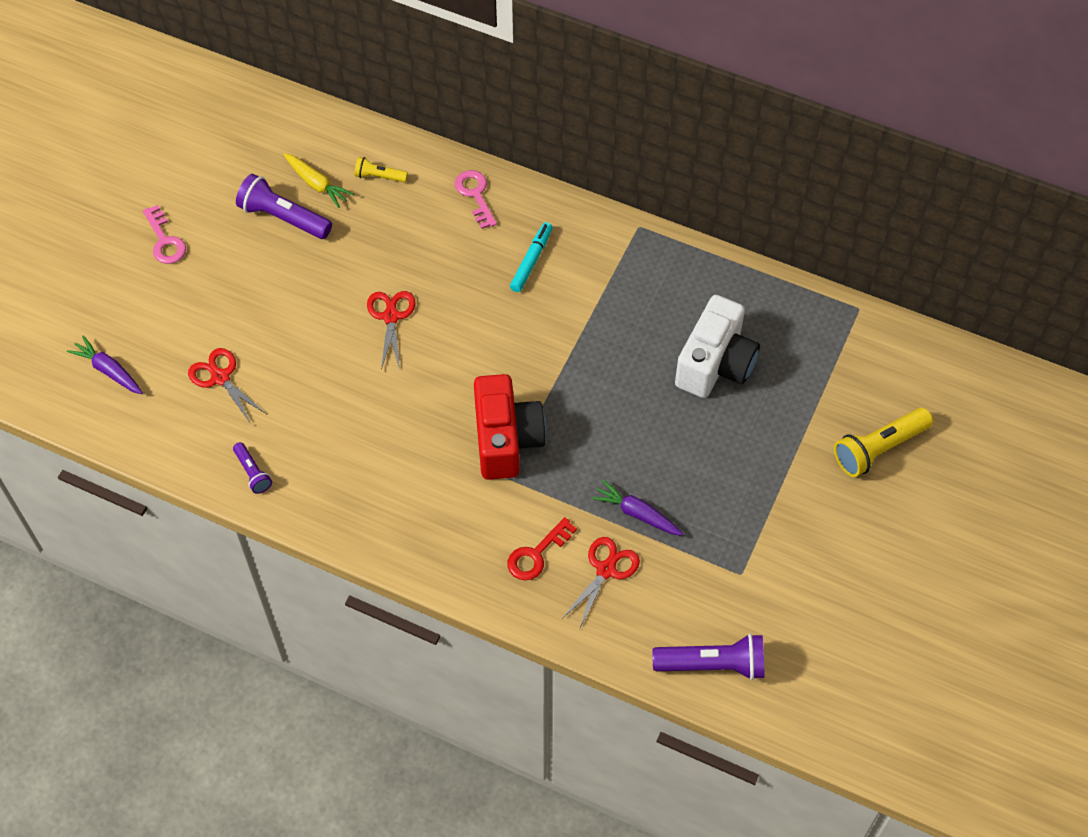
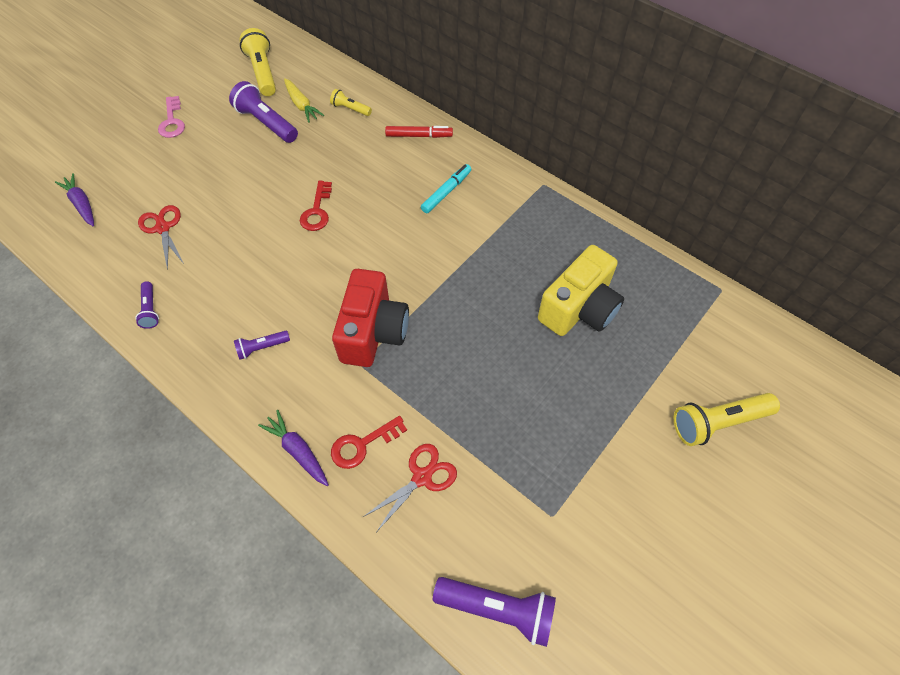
camera: 15 degrees right, 0 degrees up
(248, 148) = (263, 72): none -> yellow flashlight
(391, 317) = (317, 211): red scissors -> red key
(394, 484) = (262, 347): none -> purple flashlight
(475, 195) = (419, 136): pink key -> red marker
(637, 513) = (468, 429): purple carrot -> purple carrot (298, 451)
(715, 364) = (579, 309): white camera -> yellow camera

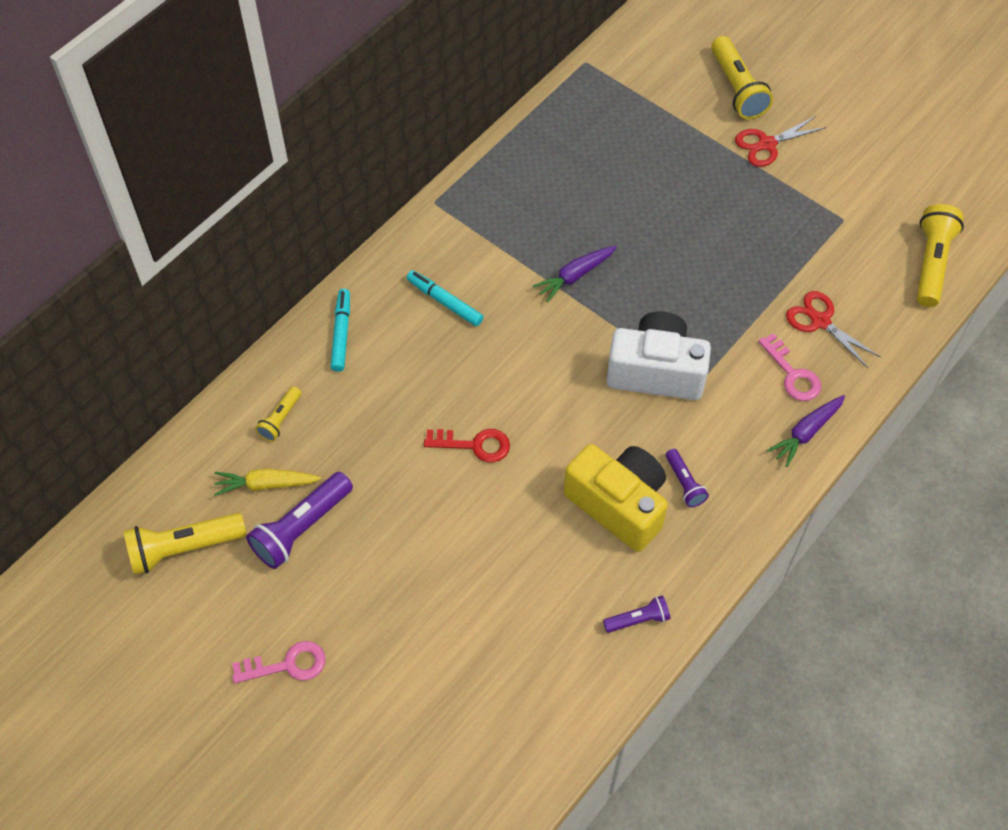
camera: 90 degrees left, 0 degrees up
(82, 204) = (458, 758): purple carrot -> purple carrot (575, 276)
(163, 228) = (503, 633): red scissors -> red scissors (767, 144)
(301, 105) = (266, 484): yellow carrot -> yellow carrot turned 150 degrees counterclockwise
(362, 445) = (792, 374): red key -> pink key
(373, 332) = (656, 371): red camera -> white camera
(419, 136) = (341, 333): red marker -> turquoise marker
(497, 609) = (931, 263): purple flashlight -> yellow flashlight
(579, 309) = (615, 182): yellow camera -> yellow camera (618, 505)

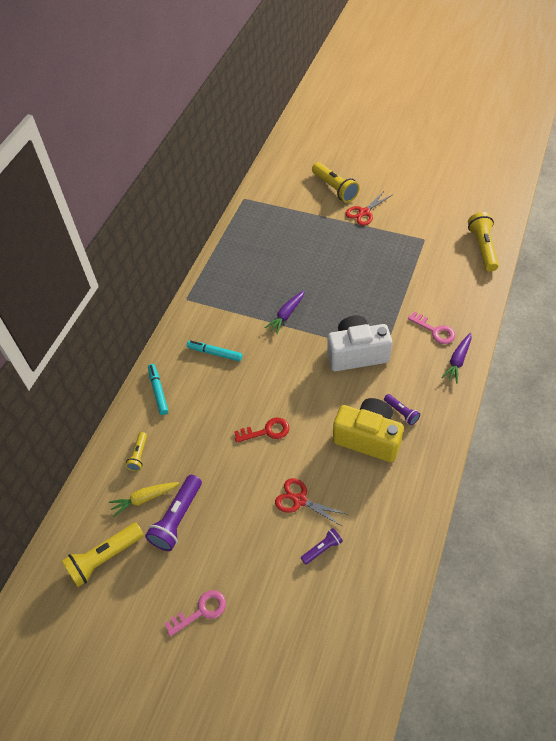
camera: 15 degrees left, 5 degrees down
(638, 619) = (410, 503): purple flashlight -> purple flashlight (322, 549)
(820, 321) = (437, 297): red scissors -> red scissors (300, 500)

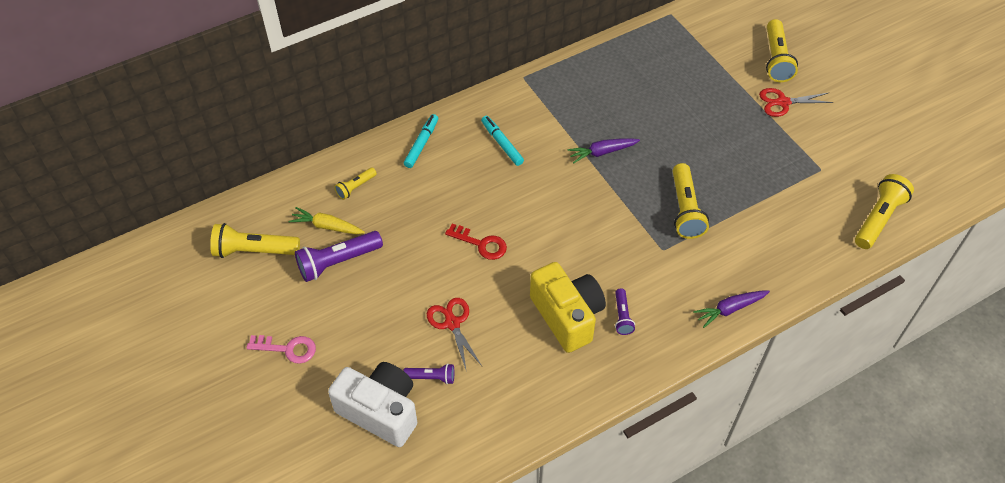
camera: 35 degrees right, 0 degrees up
(356, 354) = (634, 233): white camera -> white camera (380, 411)
(372, 317) = (685, 209): none -> yellow flashlight
(435, 330) = (736, 265): pink key -> none

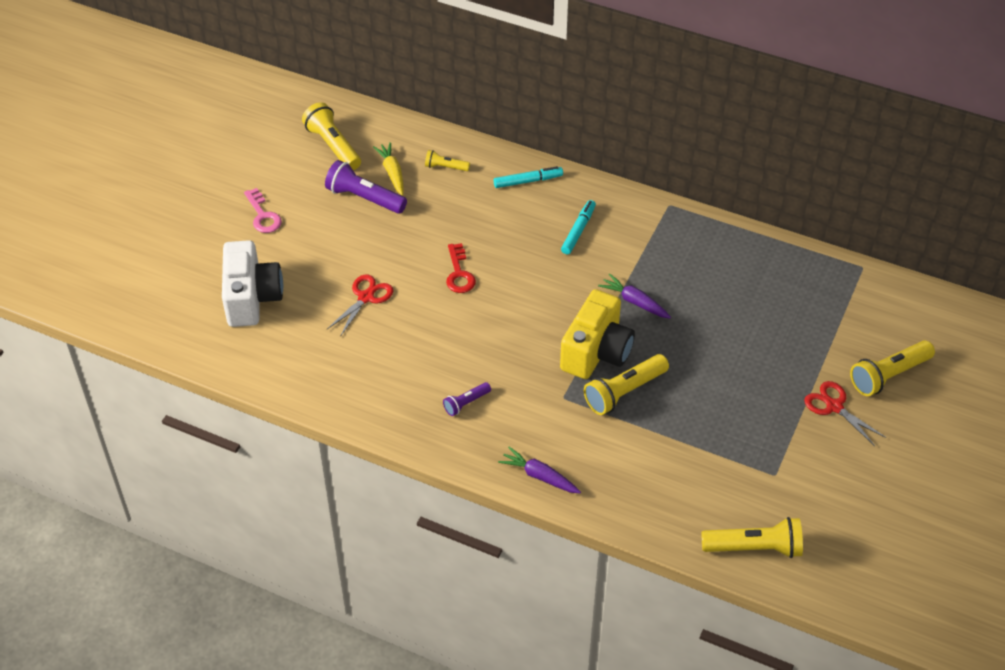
camera: 55 degrees right, 5 degrees down
(431, 377) = (305, 312): purple flashlight -> none
(567, 316) = (435, 366): yellow camera -> yellow camera (596, 352)

